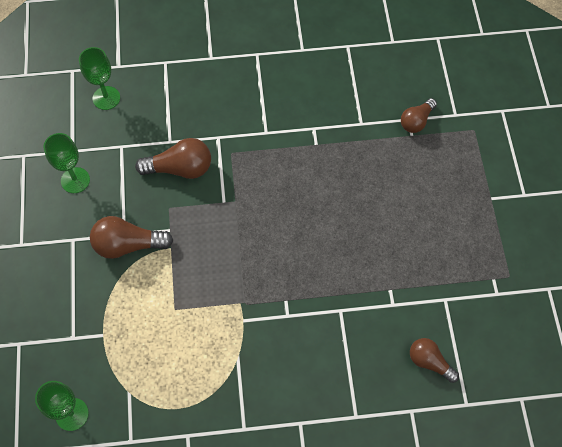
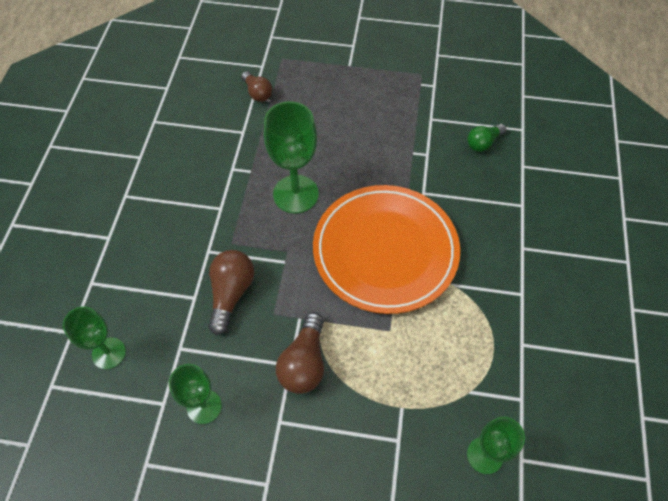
camera: 75 degrees left, 5 degrees down
(258, 287) = (385, 251): none -> orange plate
(301, 191) = (295, 194): none -> green goblet
(429, 362) = (483, 143): brown light bulb -> green light bulb

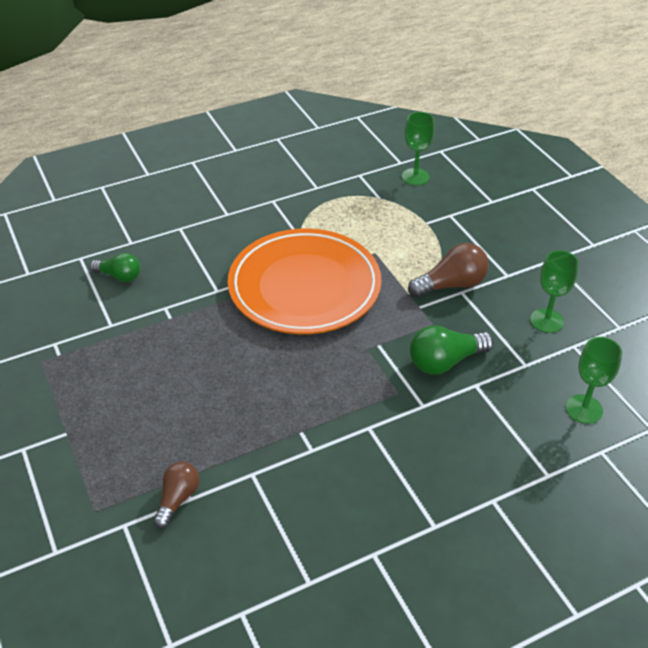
camera: 125 degrees left, 15 degrees down
(231, 294) = (445, 361): brown light bulb -> green light bulb
(295, 194) = (298, 377): green goblet -> none

